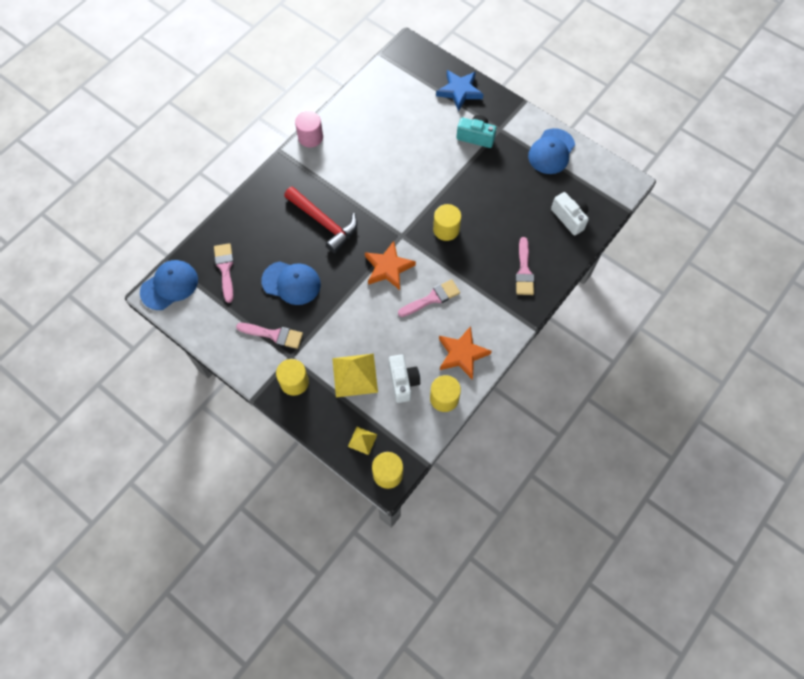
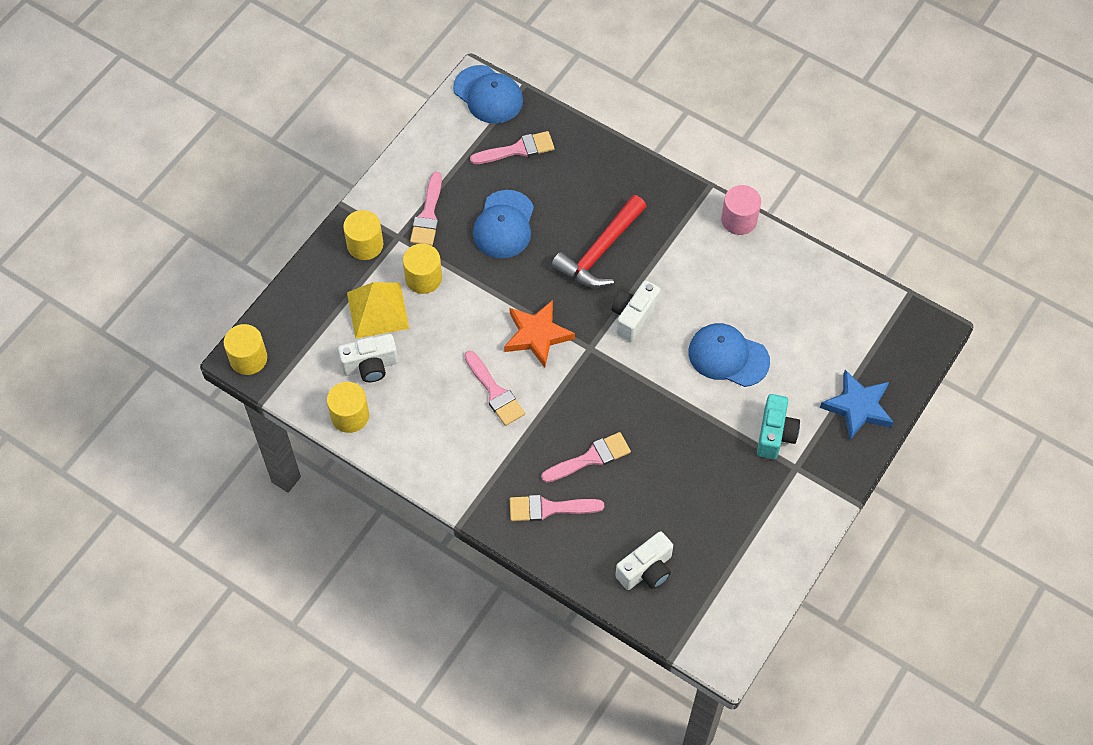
camera: 85 degrees right, 5 degrees down
(362, 440) = (290, 327): yellow pyramid -> none
(380, 207) = (633, 316): none -> white camera
(446, 229) = (607, 403): yellow cylinder -> yellow cylinder (423, 278)
(462, 354) = (414, 434): orange star -> none
(487, 242) = (591, 458): none -> pink brush
(551, 151) = (765, 543): blue cap -> blue cap (728, 356)

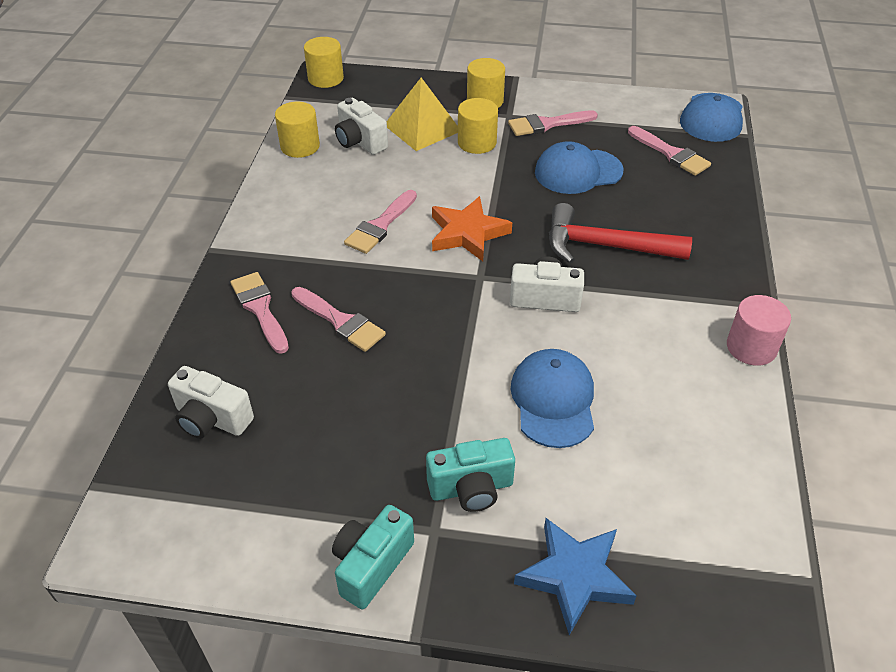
camera: 65 degrees right, 15 degrees down
(805, 510) = (371, 565): none -> turquoise camera

